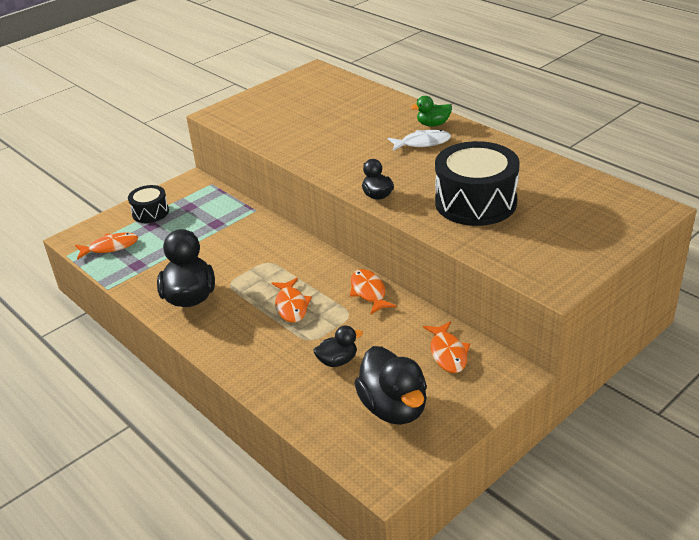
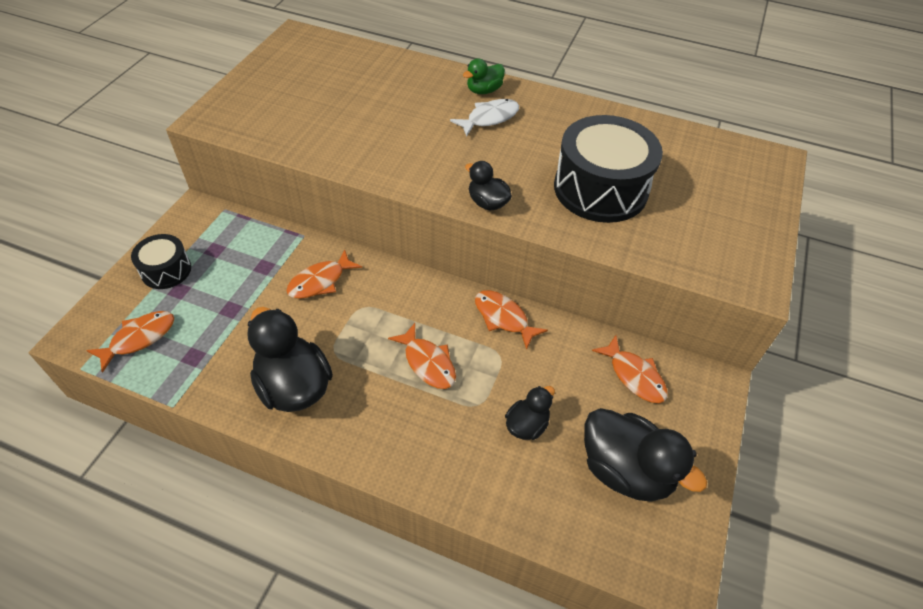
camera: 30 degrees left, 15 degrees up
(248, 240) = (320, 281): none -> orange fish

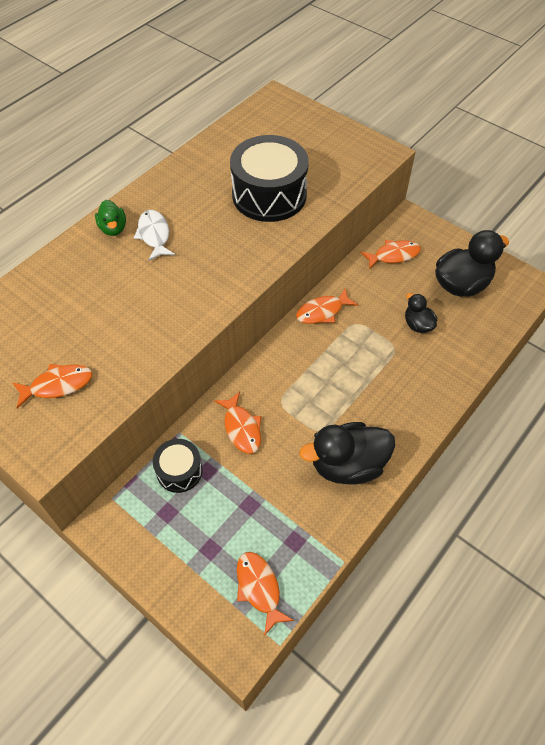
camera: 70 degrees left, 5 degrees up
(166, 270) = (179, 560): black drum -> black drum (179, 471)
(428, 363) = (350, 369): orange fish -> orange fish (58, 385)
(487, 203) = (258, 264): black duck -> none

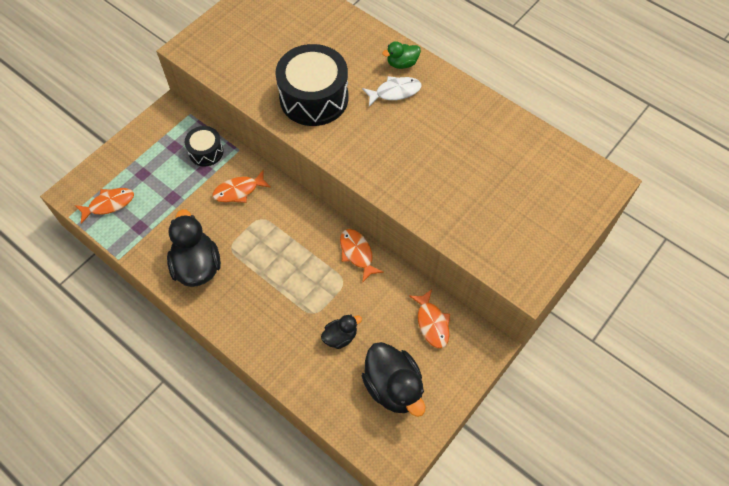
camera: 90 degrees right, 5 degrees up
(58, 385) = (244, 48): orange fish -> none
(269, 195) = (451, 177): black drum -> black drum (314, 98)

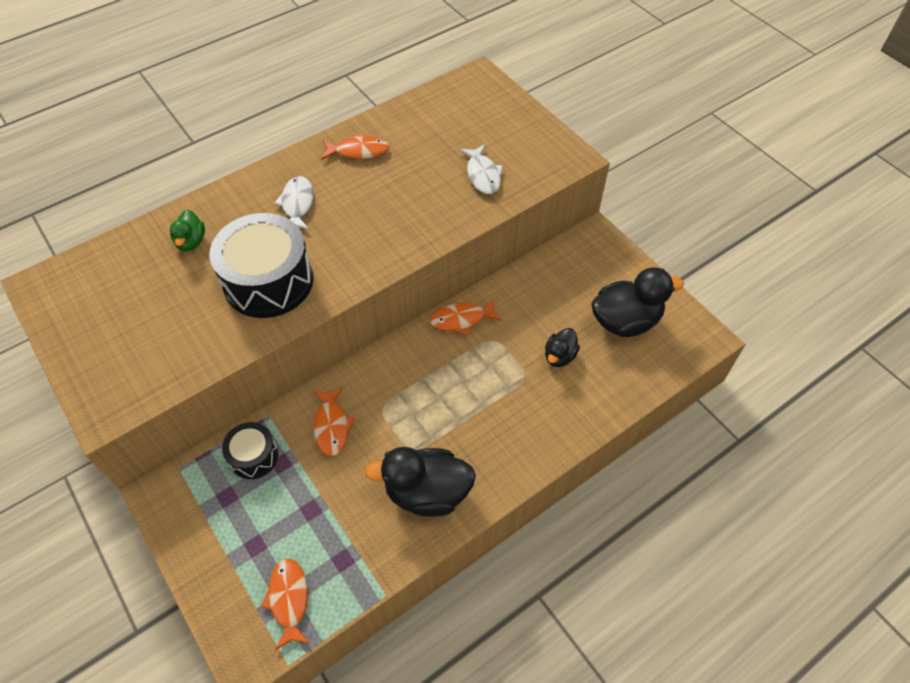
camera: 75 degrees left, 5 degrees down
(340, 337) = (559, 356): black duck -> black duck turned 135 degrees counterclockwise
(402, 63) = (259, 189): green duck -> green duck (191, 242)
(432, 323) = (562, 273): orange fish -> orange fish (359, 151)
(475, 214) = (483, 175): none -> white fish

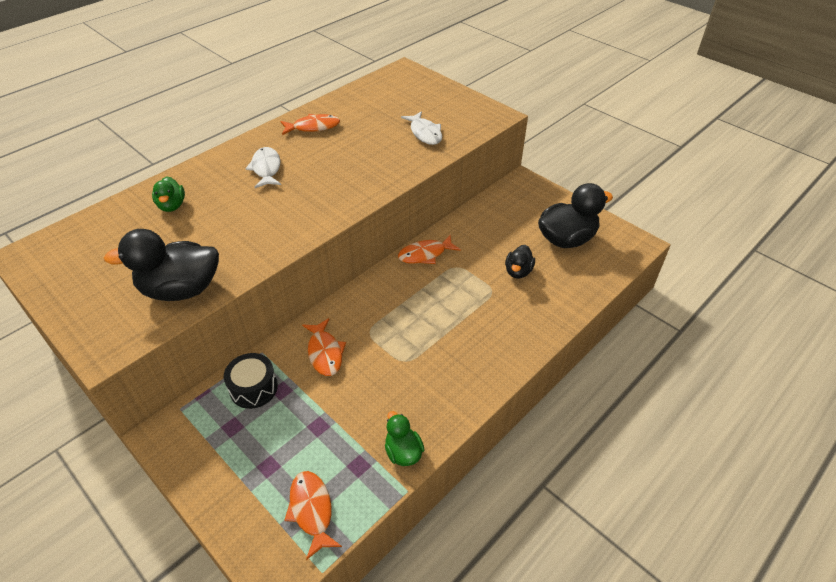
camera: 10 degrees left, 10 degrees down
(268, 281) = (250, 227): black drum -> none
(390, 552) = (403, 452): none -> green duck
(427, 492) = (427, 395): black duck -> black duck (181, 289)

